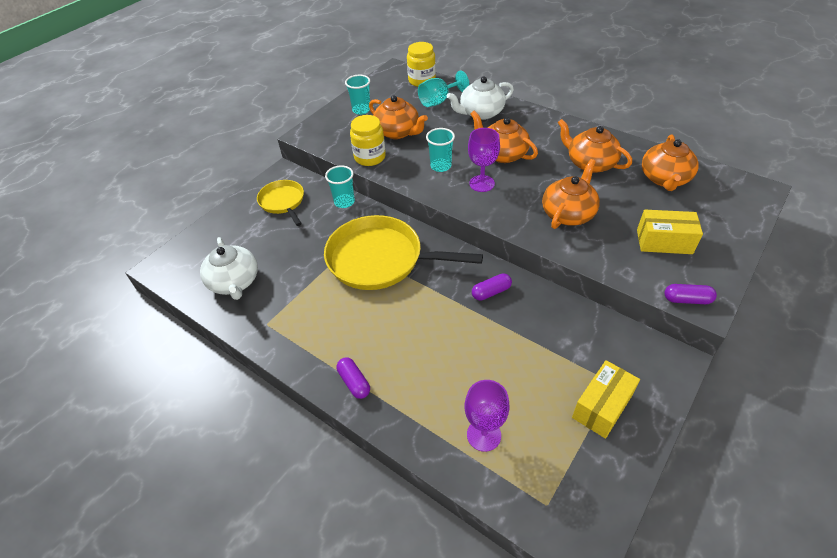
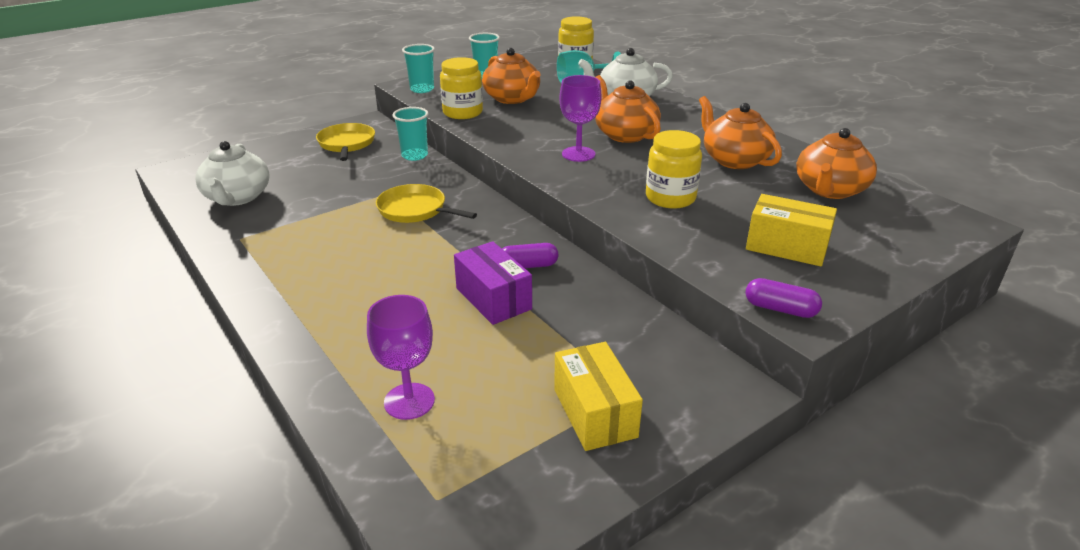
camera: 15 degrees right, 15 degrees down
(354, 382) = (292, 311): purple capsule -> none
(380, 259) = (415, 210): yellow pan -> yellow pan, size x0.55
(440, 166) = (540, 132): turquoise cup -> turquoise cup (422, 89)
(485, 329) = (493, 298): none -> purple box
(568, 213) = (670, 198): orange teapot -> yellow jar
(602, 406) = (594, 413): yellow box -> yellow box turned 75 degrees counterclockwise

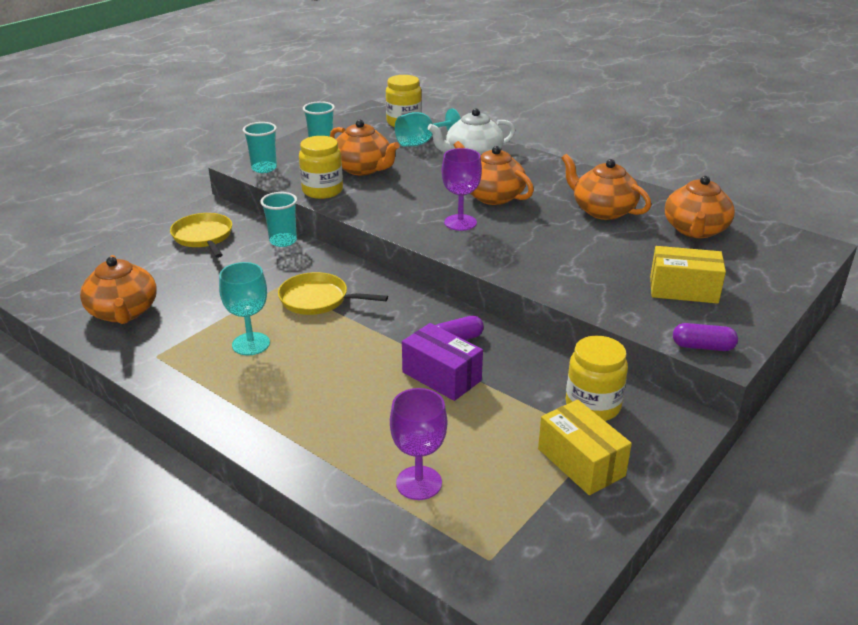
camera: 15 degrees left, 0 degrees up
(237, 197) = (123, 312): white teapot -> orange teapot
(329, 240) = (251, 344): none -> turquoise goblet
(670, 198) = (565, 256): yellow jar -> yellow jar (592, 406)

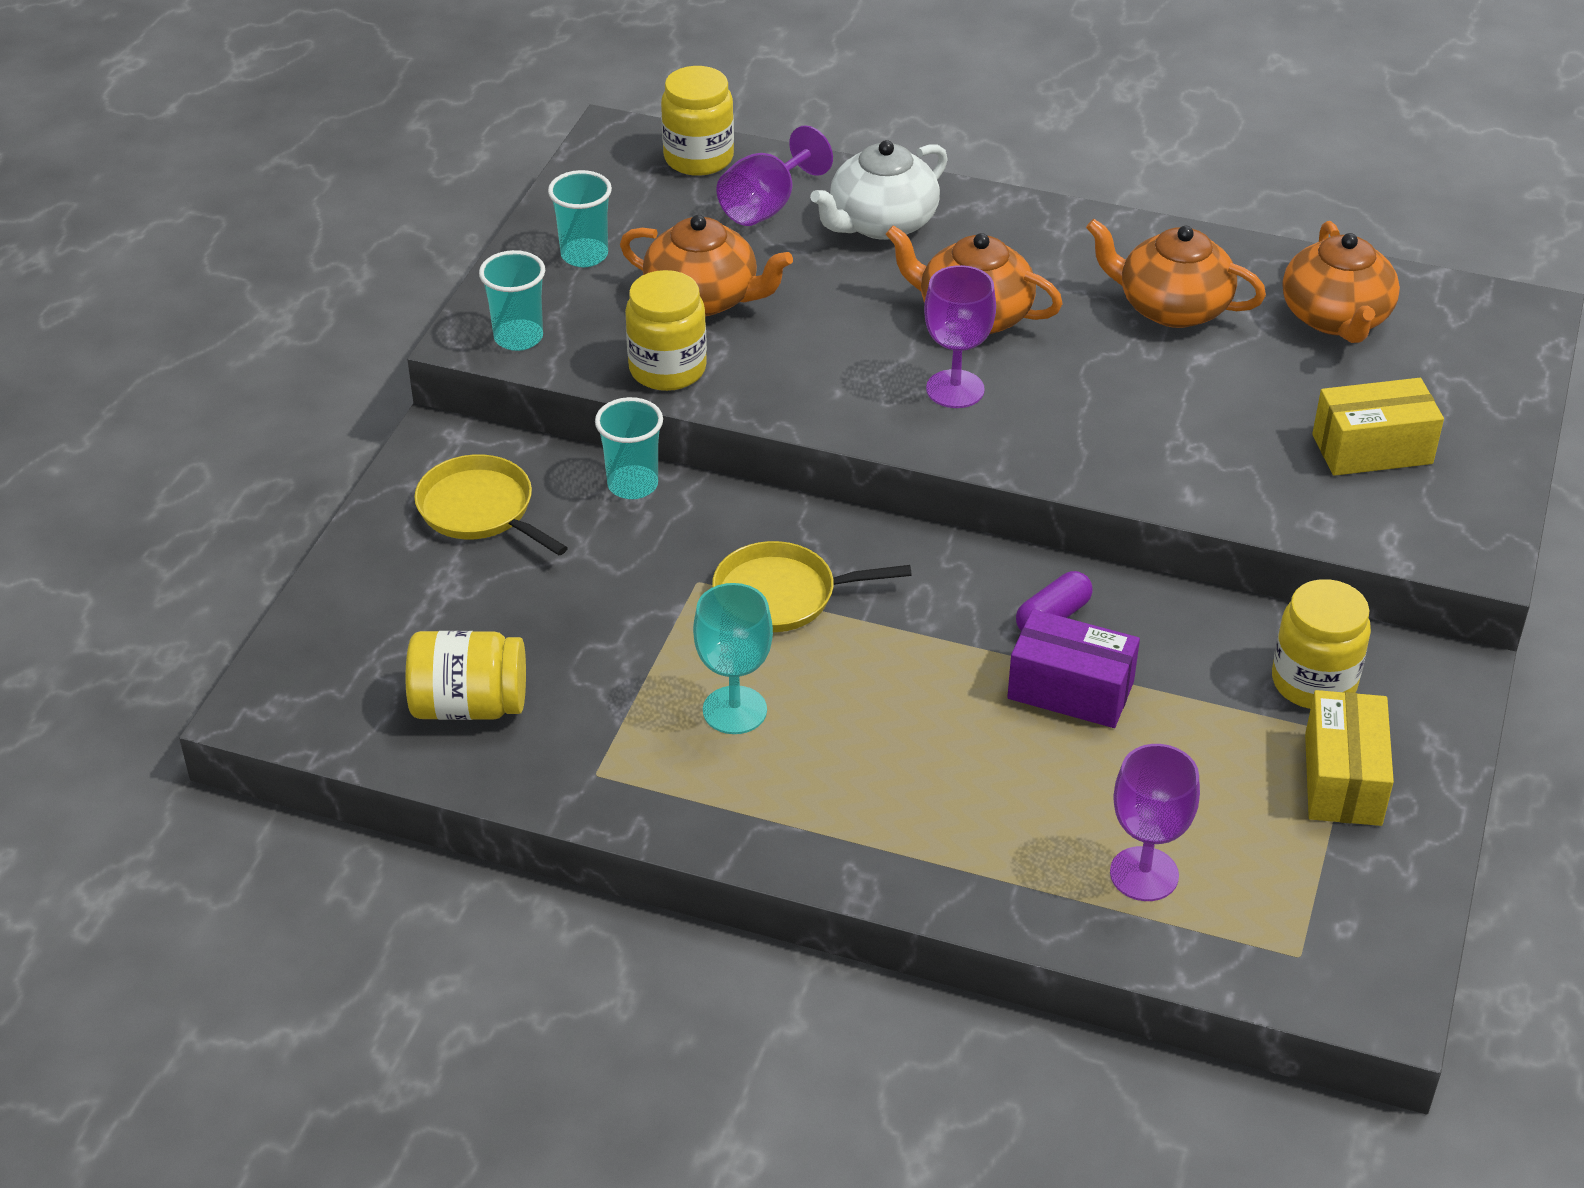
camera: 20 degrees left, 10 degrees up
(123, 312) = (469, 705): orange teapot -> yellow jar
(421, 142) = (766, 206): turquoise goblet -> purple goblet
(581, 462) = (1342, 779): yellow box -> yellow box turned 60 degrees clockwise
(702, 347) = (1445, 551): purple capsule -> none

